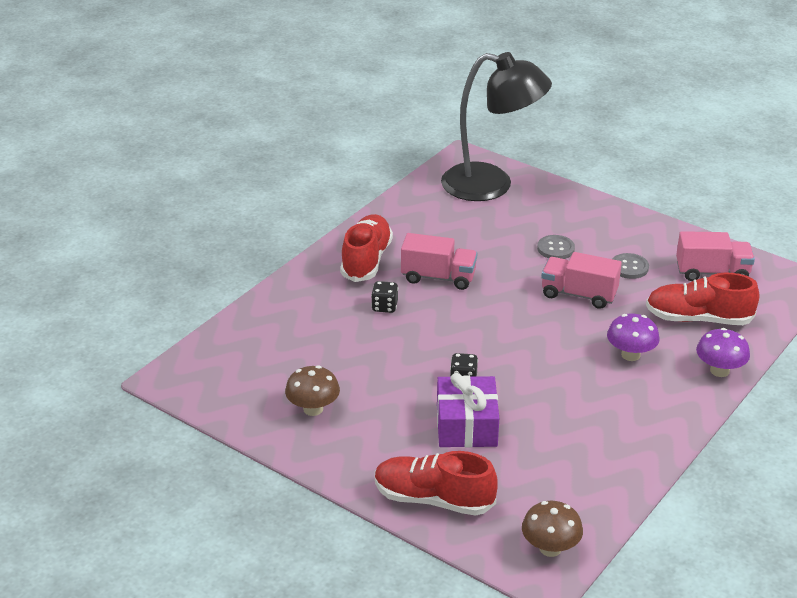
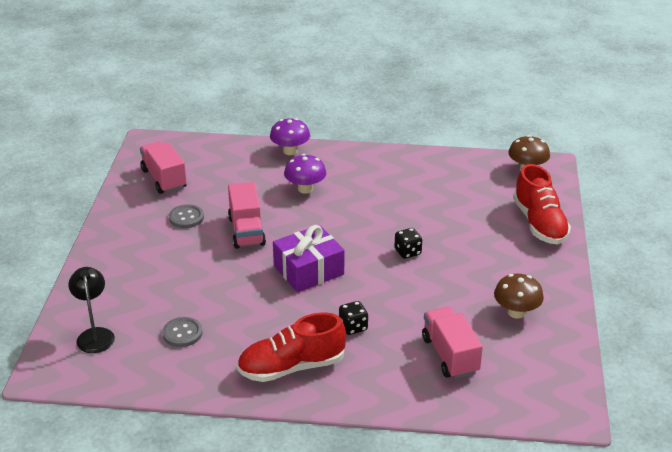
camera: 120 degrees left, 0 degrees up
(438, 277) = (283, 312): pink truck -> pink truck (450, 355)
(466, 425) = (455, 234): purple gift -> purple gift (308, 270)
(491, 185) = (95, 335): black lamp -> black lamp, size x0.47
(555, 249) = (185, 262): grey button -> grey button (182, 333)
(698, 319) = (234, 171): red shoe -> none

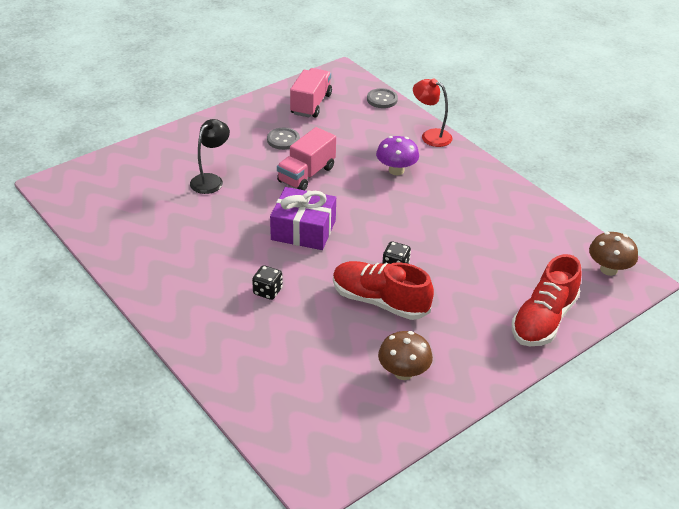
camera: 45 degrees right, 5 degrees up
(95, 335) = (112, 180): black lamp -> black lamp (211, 180)
(182, 333) = (159, 215): grey button -> grey button (382, 99)
(290, 151) = (430, 136): purple mushroom -> red lamp
(292, 367) = (185, 287): red shoe -> red shoe (380, 301)
(450, 355) = (300, 364): pink truck -> none

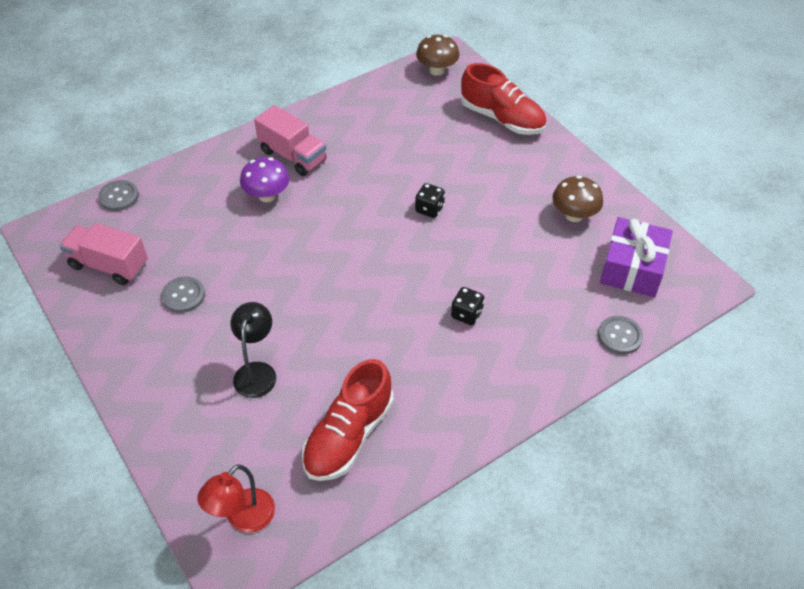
camera: 85 degrees left, 10 degrees up
(211, 180) = (257, 371): black lamp -> black lamp turned 60 degrees clockwise
(242, 397) = (619, 336): none -> grey button
(303, 230) = (365, 281): purple gift -> purple gift (632, 268)
(306, 174) = (261, 275): pink truck -> pink truck (293, 156)
(380, 301) = (480, 224): red shoe -> red shoe (348, 435)
(430, 136) = (207, 162): red lamp -> red lamp (243, 519)

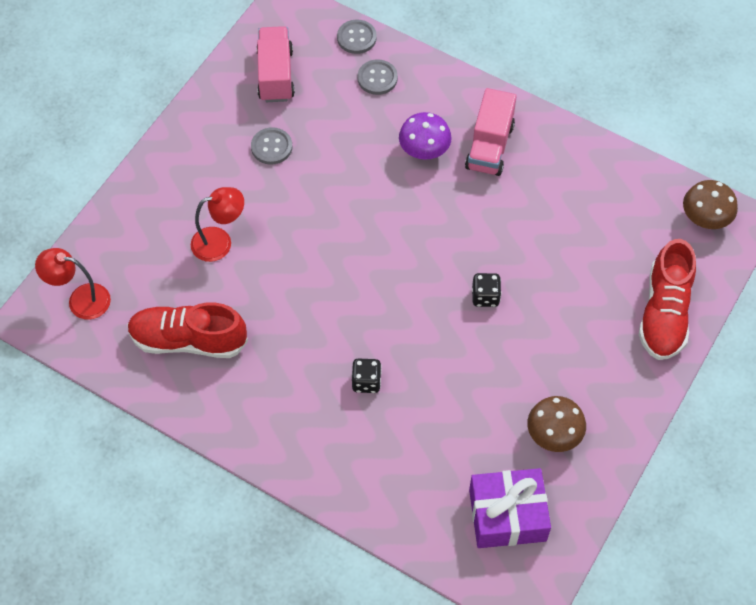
camera: 65 degrees right, 10 degrees up
(257, 371) = (220, 242): black lamp -> red lamp
(619, 336) = (408, 529): grey button -> grey button (377, 78)

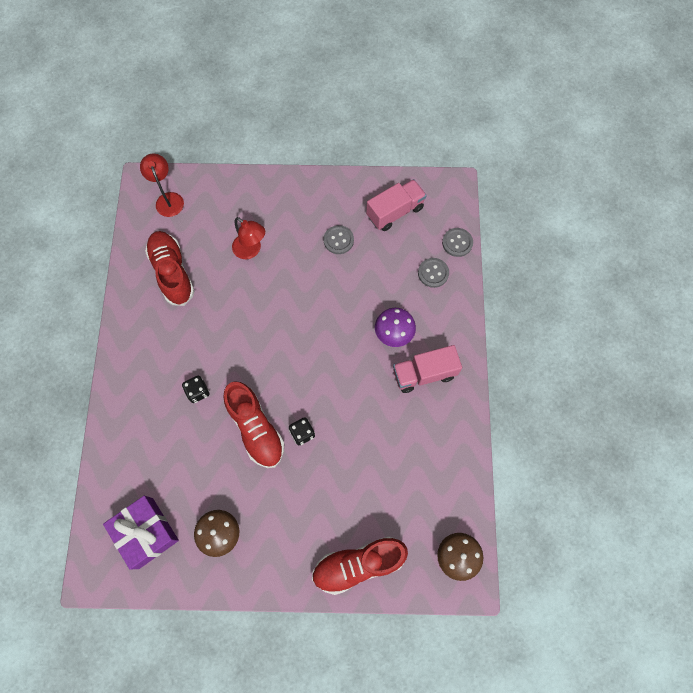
camera: 60 degrees right, 10 degrees up
(450, 341) = (255, 428): none -> red shoe

